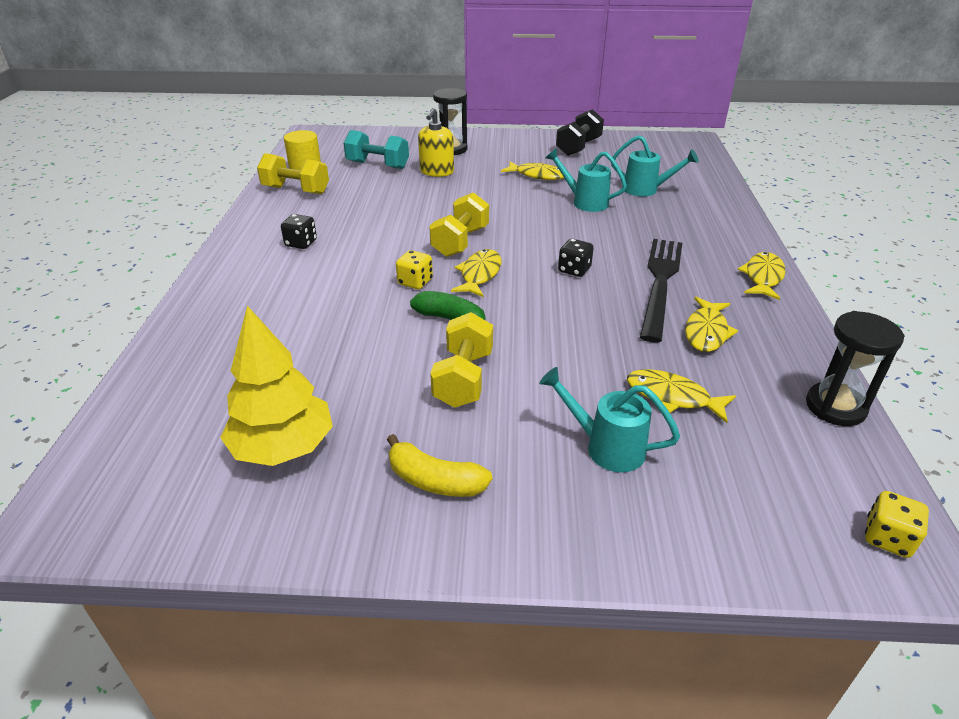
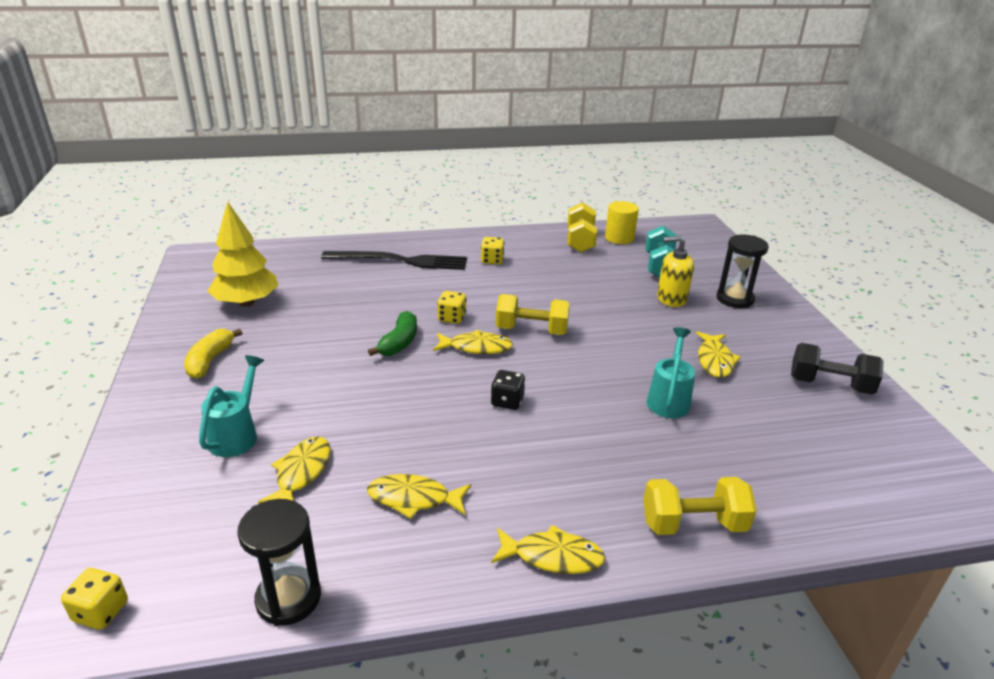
camera: 75 degrees right, 5 degrees down
(301, 243) = (492, 260): black dice -> yellow dice
(463, 379) = (320, 358): yellow dumbbell -> yellow dumbbell (693, 524)
(646, 190) = (742, 448): turquoise watering can -> none
(660, 283) = (503, 463): black fork -> black fork (400, 261)

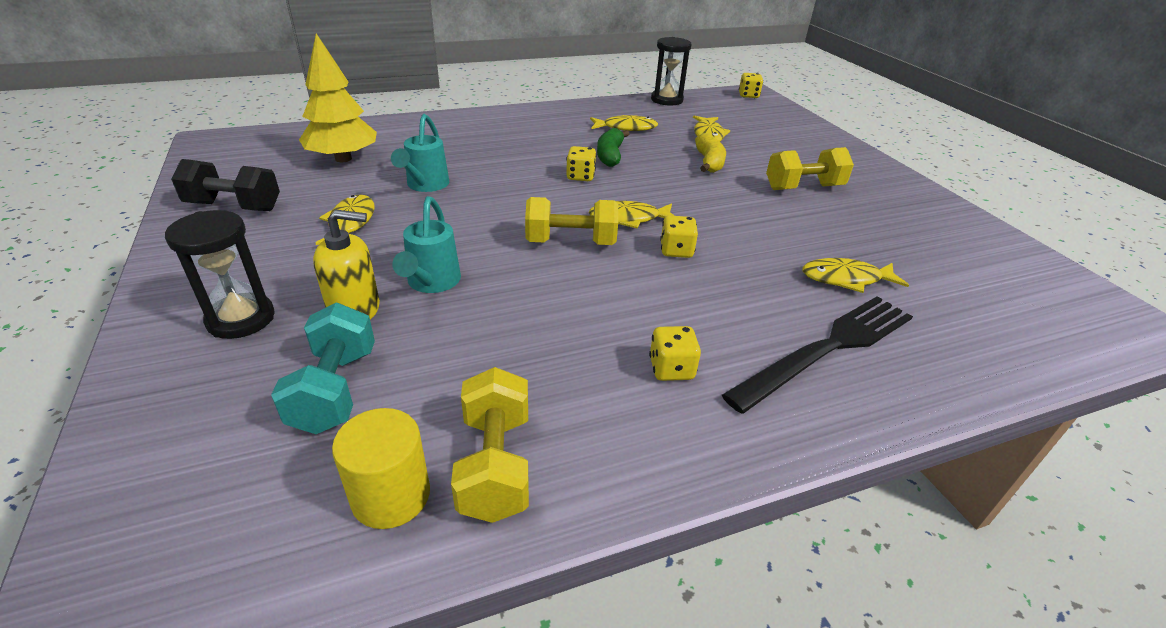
camera: 170 degrees right, 5 degrees up
(210, 361) = (873, 191): yellow banana -> yellow banana (709, 162)
(237, 435) = (775, 149): turquoise watering can -> turquoise watering can (431, 283)
(246, 302) = (937, 251): yellow tree -> yellow tree (343, 159)
(399, 342) = (715, 218): green banana -> green banana (610, 155)
(400, 261) = (827, 348): black fork -> black fork turned 150 degrees clockwise
(507, 401) = (580, 176): black dice -> yellow dice
(552, 556) = (533, 113): yellow fish -> yellow fish (846, 279)
(693, 524) = (441, 125): yellow dumbbell -> yellow dumbbell (803, 187)

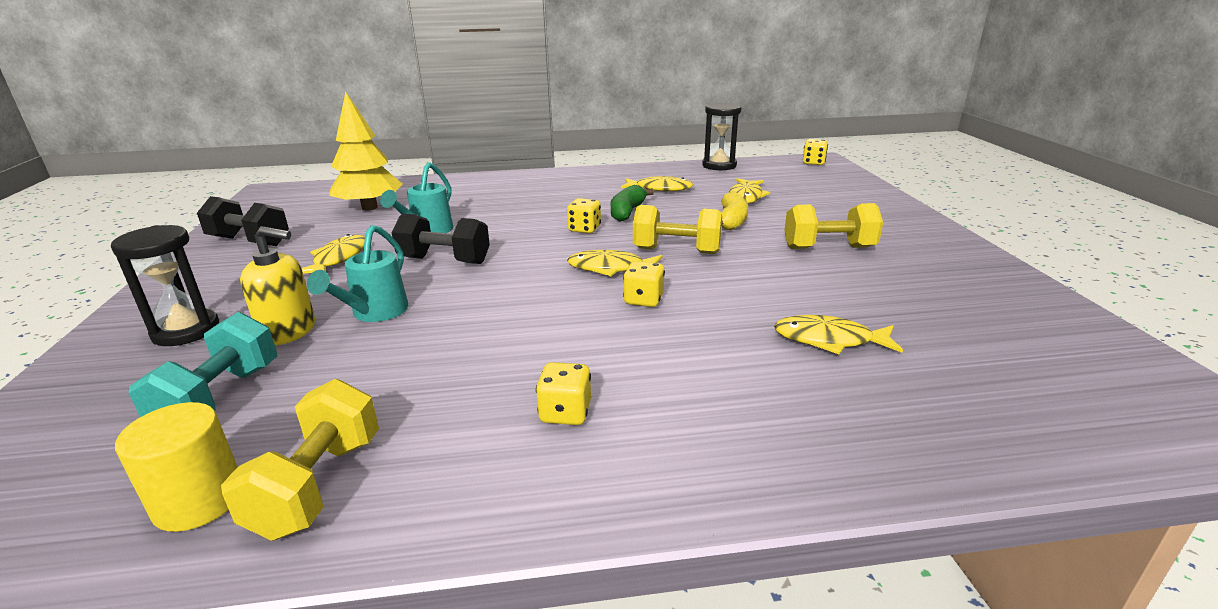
camera: 15 degrees right, 10 degrees down
(464, 219) = (444, 260): none -> black dumbbell
(571, 242) = (536, 286): yellow dumbbell -> yellow dumbbell (676, 251)
(827, 348) = (764, 410): black fork -> none

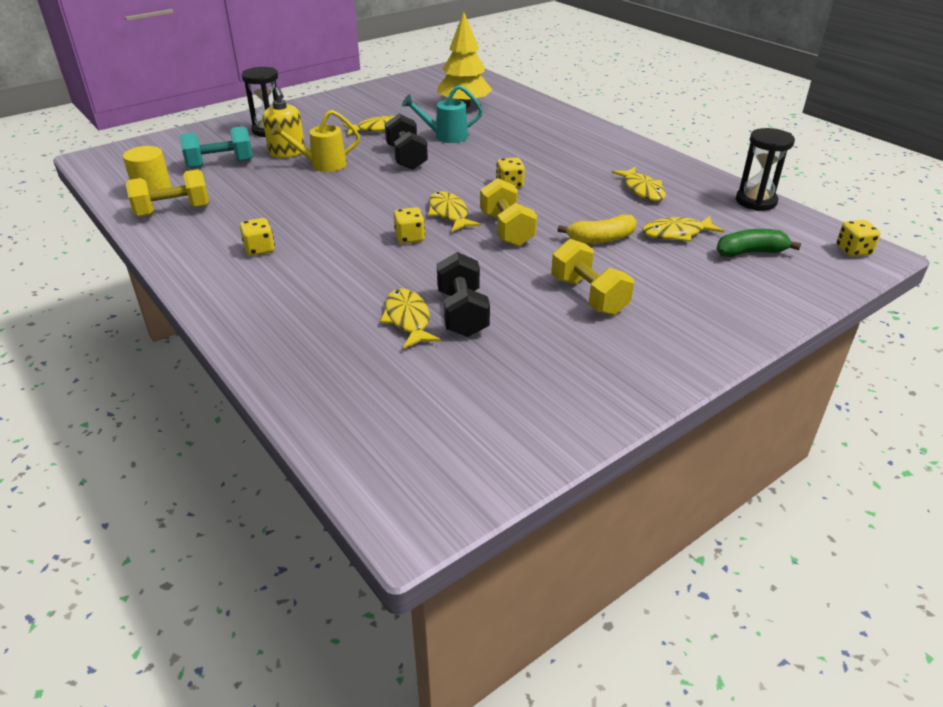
camera: 60 degrees right, 10 degrees up
(249, 241) = (377, 97): black dumbbell -> black dumbbell (462, 313)
(375, 313) = (322, 165): turquoise watering can -> yellow watering can
(627, 212) = (566, 191): green banana -> green banana (750, 252)

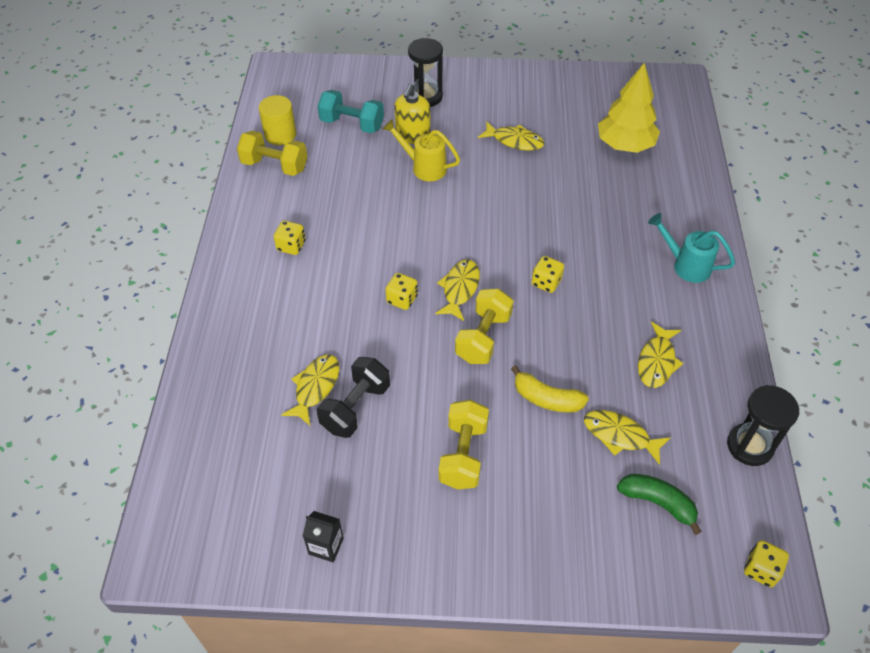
camera: 40 degrees right, 15 degrees up
(406, 158) = (498, 195): black dumbbell -> none
(445, 136) = (560, 183): turquoise watering can -> turquoise watering can (686, 265)
(564, 408) = (326, 546): none -> black carton

